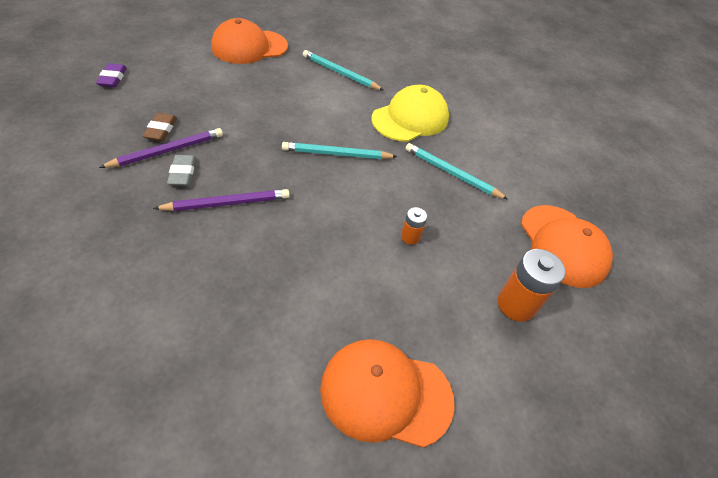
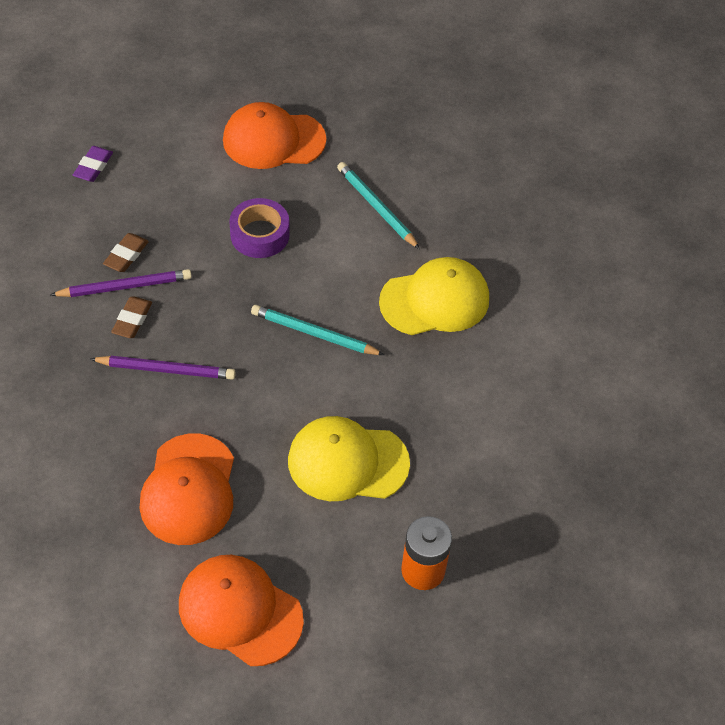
camera: 25 degrees right, 5 degrees up
(182, 173) = (132, 320): grey eraser -> brown eraser
(265, 100) = (260, 235): none -> purple tape
(410, 237) = (347, 462): orange battery -> yellow cap
(452, 173) = (444, 393): turquoise pencil -> none
(563, 245) = (526, 522): orange cap -> orange cap (189, 489)

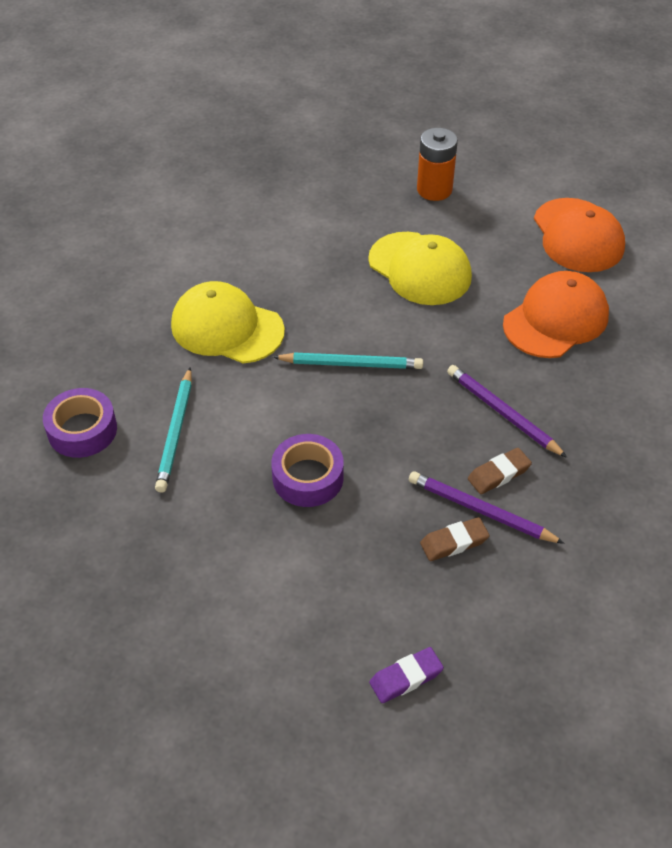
camera: 135 degrees left, 5 degrees down
(273, 140) = (187, 571): orange cap -> none
(314, 333) = (351, 364): turquoise pencil -> turquoise pencil turned 60 degrees counterclockwise
(435, 171) = (82, 430): none -> purple tape

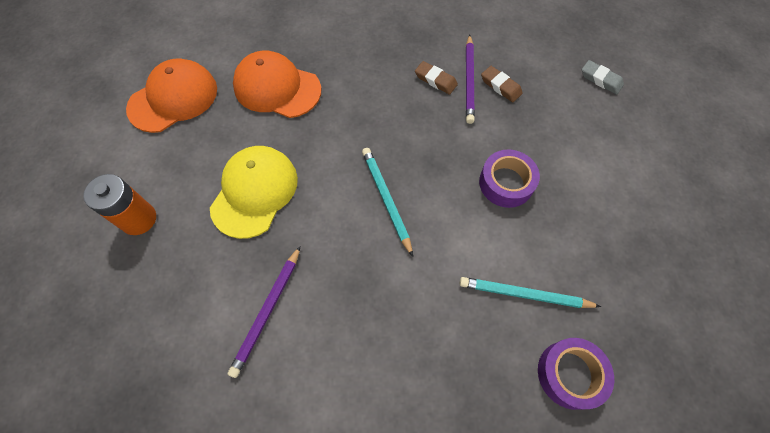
camera: 115 degrees left, 15 degrees up
(176, 432) = (524, 294): turquoise pencil -> turquoise pencil turned 150 degrees counterclockwise
(227, 328) = (394, 315): yellow cap -> none
(406, 678) = (600, 80): purple eraser -> grey eraser
(503, 413) = (383, 92): purple pencil -> purple pencil (267, 311)

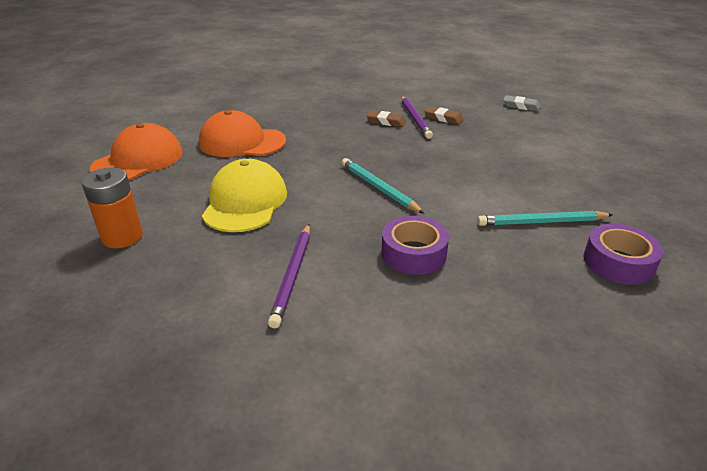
camera: 15 degrees left, 30 degrees down
(506, 183) = (481, 164): purple tape -> purple tape (413, 253)

